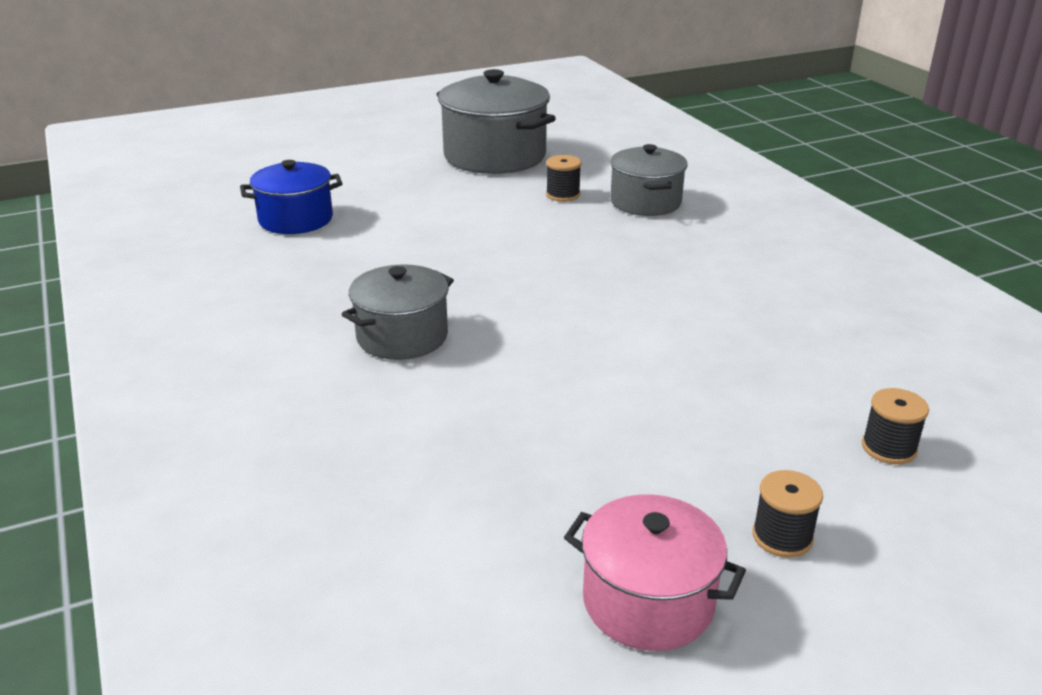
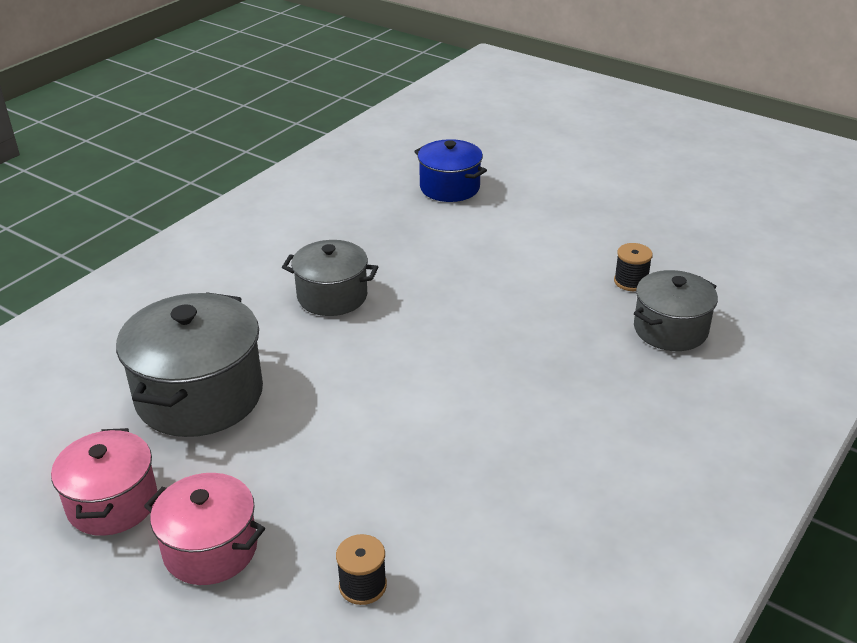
camera: 60 degrees right, 5 degrees up
(494, 156) = (664, 221): grey pot -> grey pot (199, 395)
(782, 537) = (210, 549): black spool -> pink pot

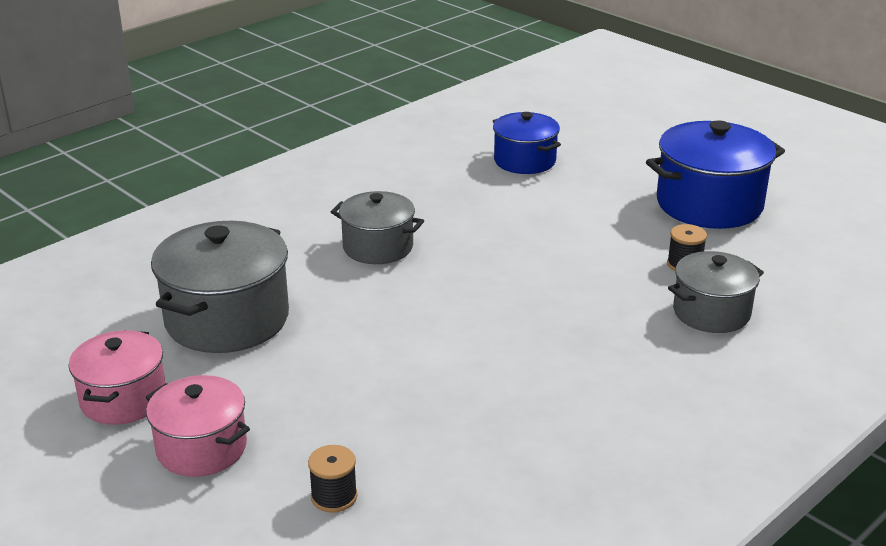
camera: 10 degrees right, 5 degrees down
(634, 215) = (709, 204): none -> blue pot

